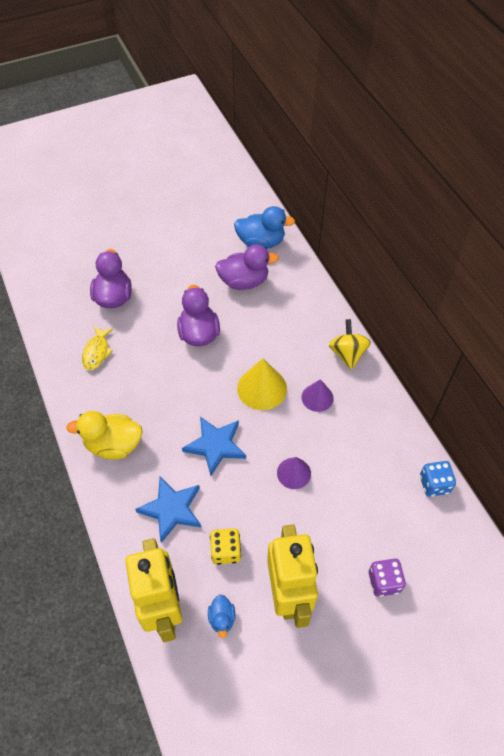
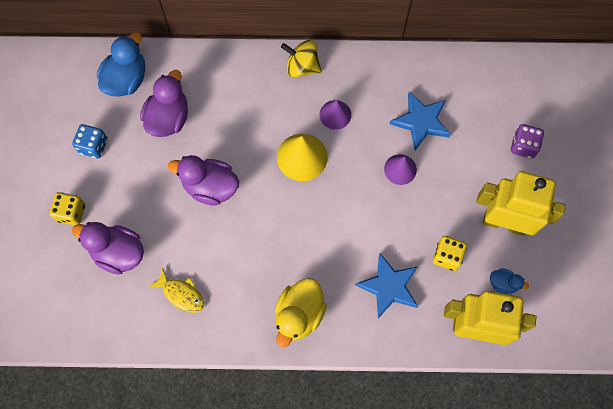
camera: 65 degrees left, 15 degrees up
(133, 255) = (71, 212): none -> yellow dice
(215, 445) = (343, 223): blue star -> blue star (421, 122)
(434, 484) = (459, 65): blue dice -> blue dice (93, 146)

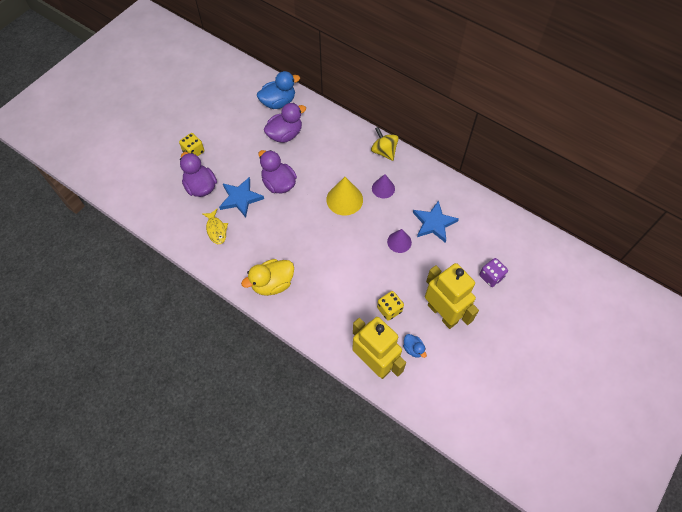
camera: 35 degrees right, 10 degrees down
(93, 146) = (233, 125): blue dice -> none
(389, 286) = (339, 303): blue star -> blue star (240, 198)

